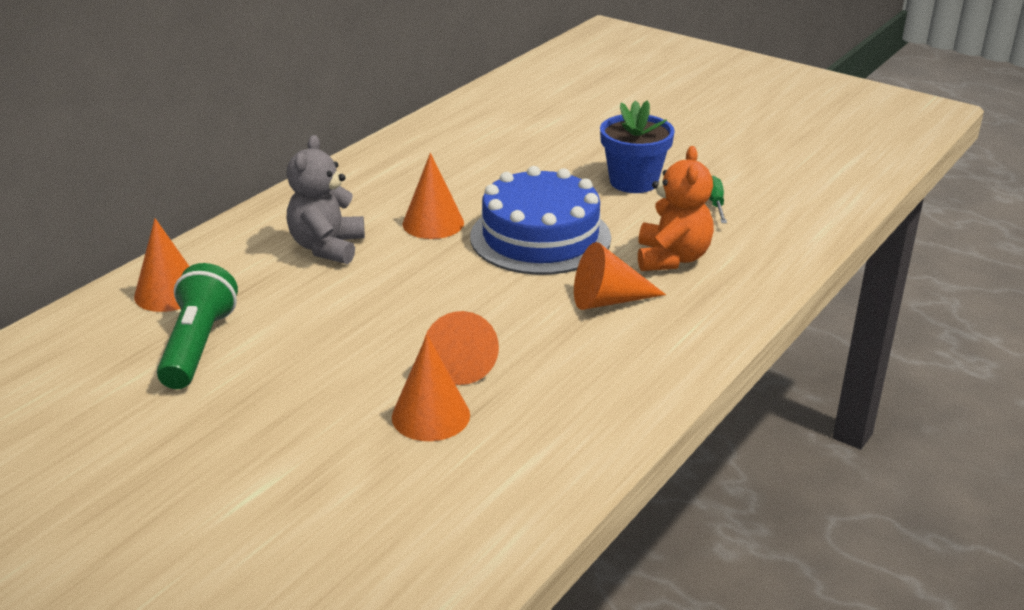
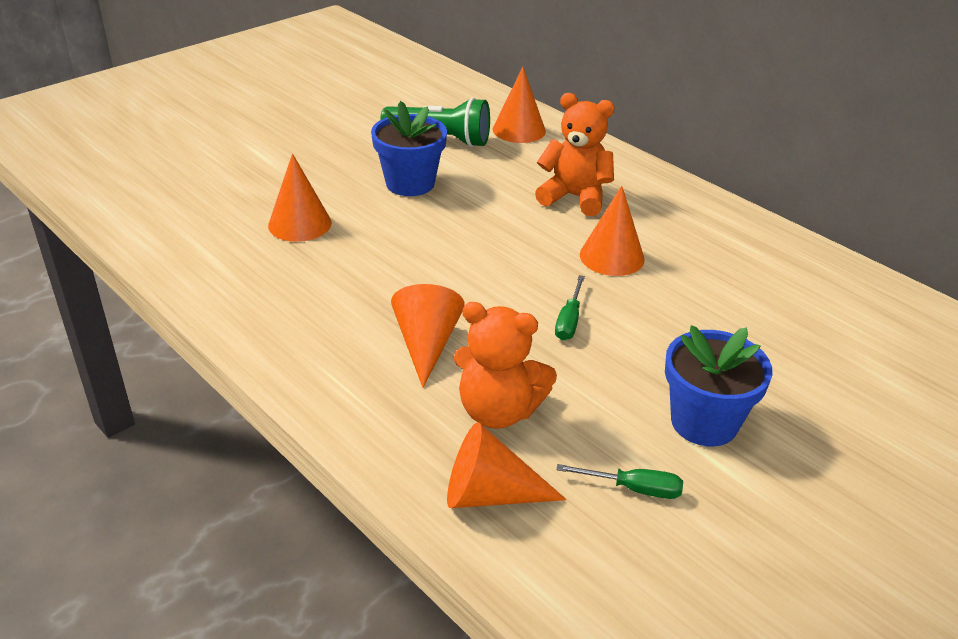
camera: 100 degrees right, 5 degrees up
(317, 352) = (410, 183): none -> blue flower pot
(327, 247) = (574, 197): grey teddy bear -> orange teddy bear
(459, 363) = (362, 244): orange cone -> orange cone (489, 494)
(540, 237) = (569, 321): blue cake -> green screwdriver

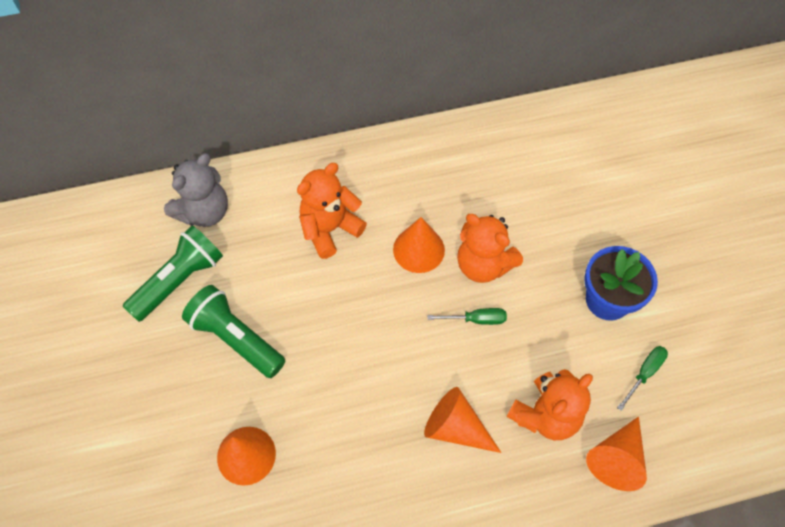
camera: 60 degrees left, 25 degrees up
(410, 183) = (236, 338): blue flower pot -> green flashlight
(519, 130) = (204, 212): orange cone -> grey teddy bear
(569, 321) = (476, 319): green screwdriver -> green screwdriver turned 45 degrees counterclockwise
(642, 306) = (483, 264): none -> orange teddy bear

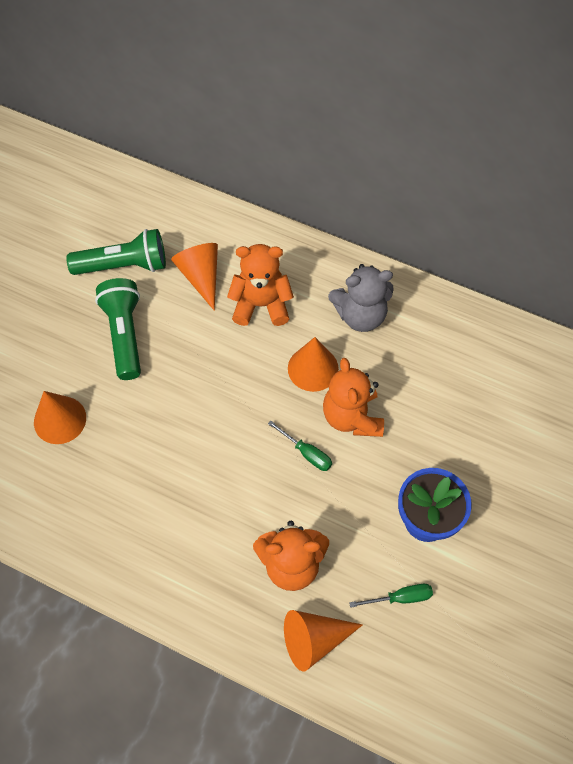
camera: 40 degrees right, 0 degrees up
(204, 212) = (184, 228): grey teddy bear -> grey teddy bear (360, 315)
(455, 427) = (216, 517): orange cone -> orange cone (201, 276)

